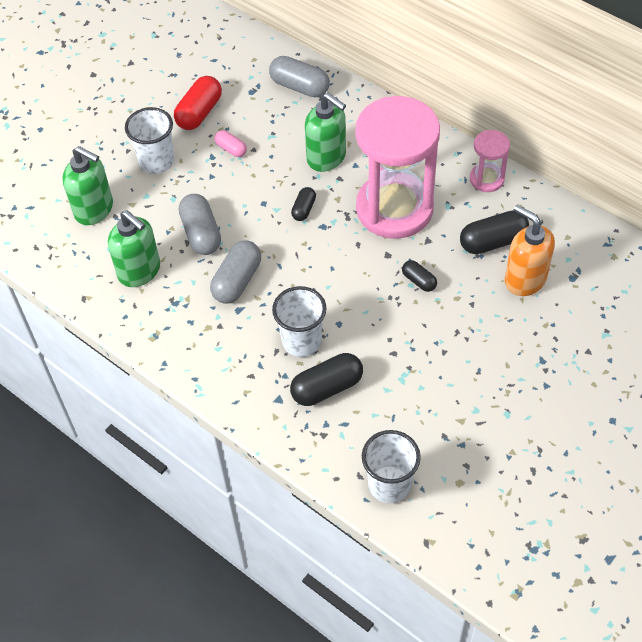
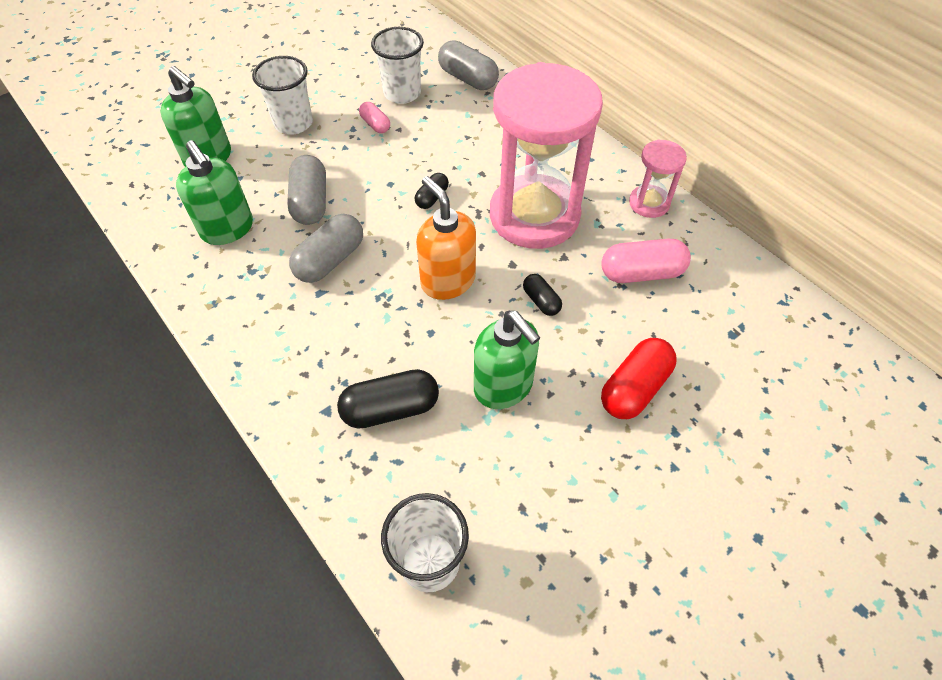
camera: 10 degrees right, 0 degrees up
(199, 113) = (356, 86): red capsule -> red capsule (634, 388)
(301, 341) = (379, 344): white cup -> white cup (402, 93)
(327, 157) = (474, 150): green soap dispenser -> green soap dispenser (504, 386)
(493, 242) = (641, 273): black capsule -> pink capsule
(525, 279) = (672, 324): orange soap dispenser -> orange soap dispenser (447, 281)

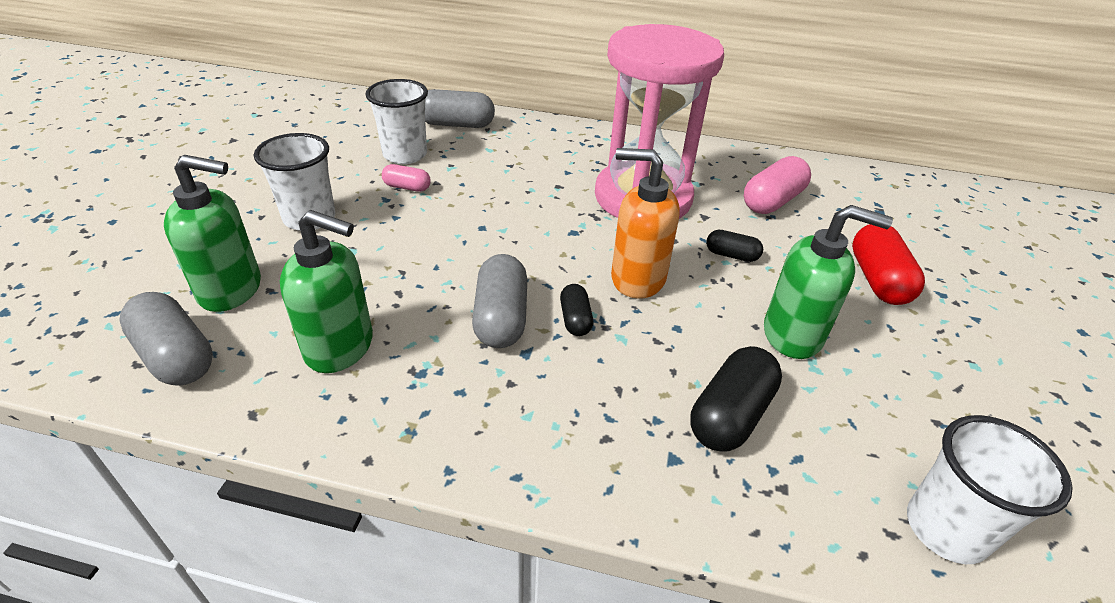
camera: 40 degrees left, 15 degrees down
(311, 202) = (415, 277): grey capsule -> grey capsule (176, 356)
(432, 198) = (538, 221): black capsule -> black capsule (575, 319)
(649, 203) = (714, 155): pink hourglass -> none

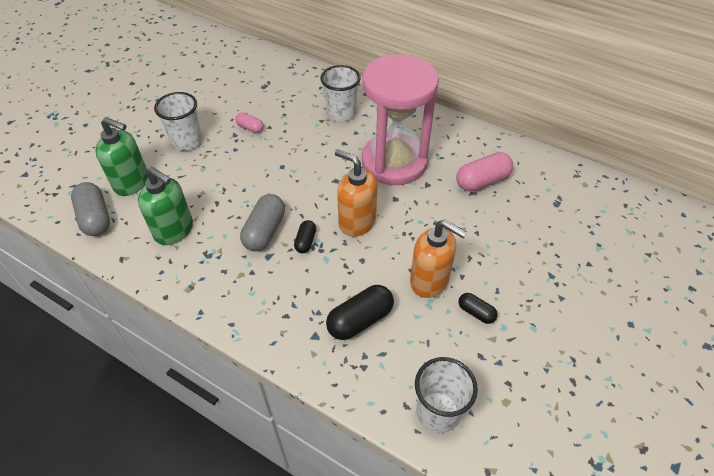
camera: 20 degrees right, 10 degrees up
(405, 155) = (259, 101): white cup -> white cup (341, 113)
(457, 125) = (302, 81): grey capsule -> none
(731, 255) = (426, 217): black capsule -> black capsule (476, 312)
(793, 335) = (429, 281): green soap dispenser -> orange soap dispenser
(878, 280) = (513, 256): red capsule -> none

